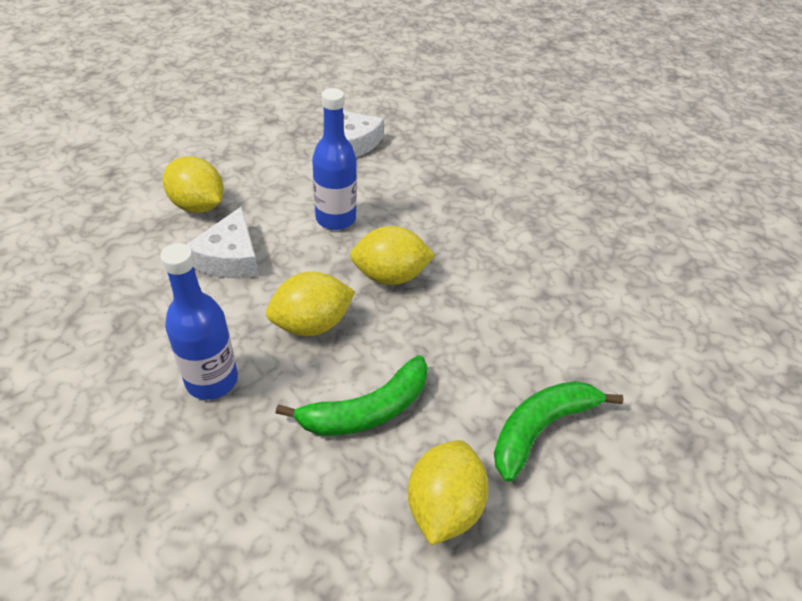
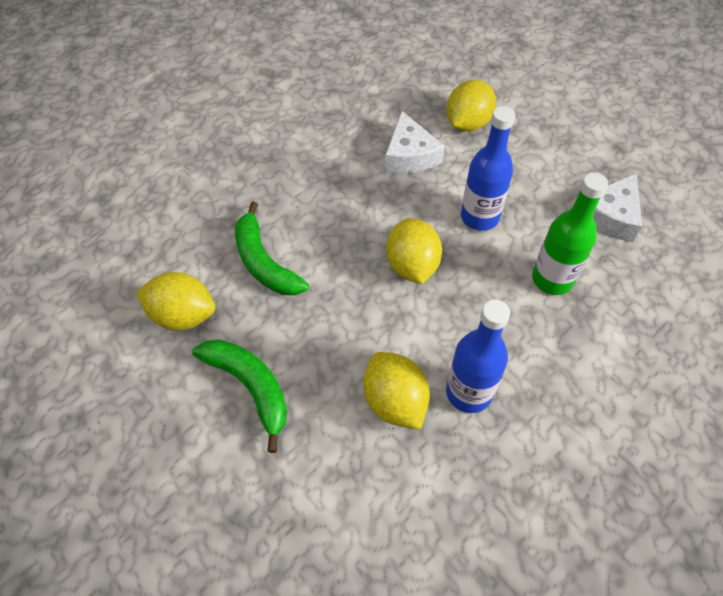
camera: 90 degrees right, 10 degrees up
(212, 380) = (286, 170): blue bottle -> blue bottle (468, 392)
(229, 257) = (410, 155): white cheese -> white cheese turned 105 degrees counterclockwise
(311, 324) = (345, 217): yellow lemon -> yellow lemon (395, 402)
(416, 188) = (552, 279): none -> green bottle

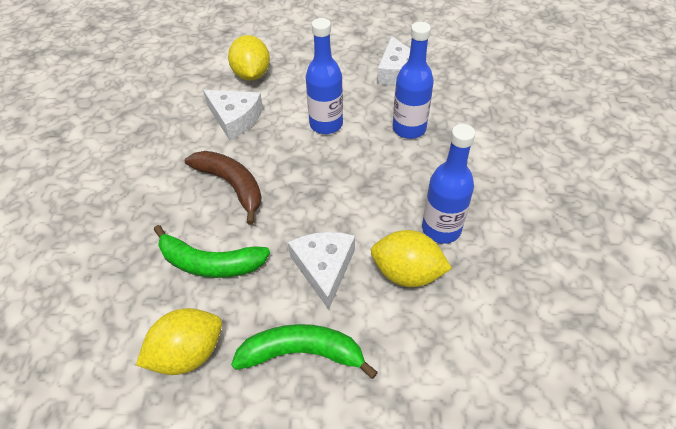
camera: 45 degrees left, 5 degrees down
(337, 338) = (324, 268): none -> white cheese
(344, 212) = (231, 185): none -> brown banana
(412, 266) = (319, 184): yellow lemon -> none
(552, 279) = (409, 128): green bottle -> blue bottle

